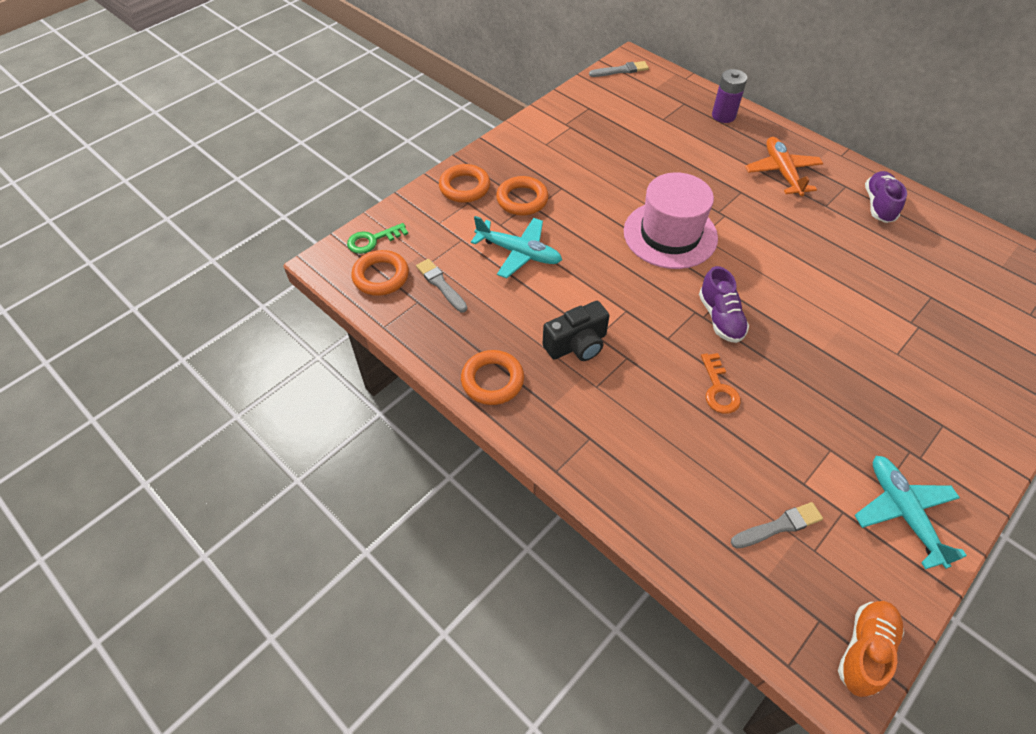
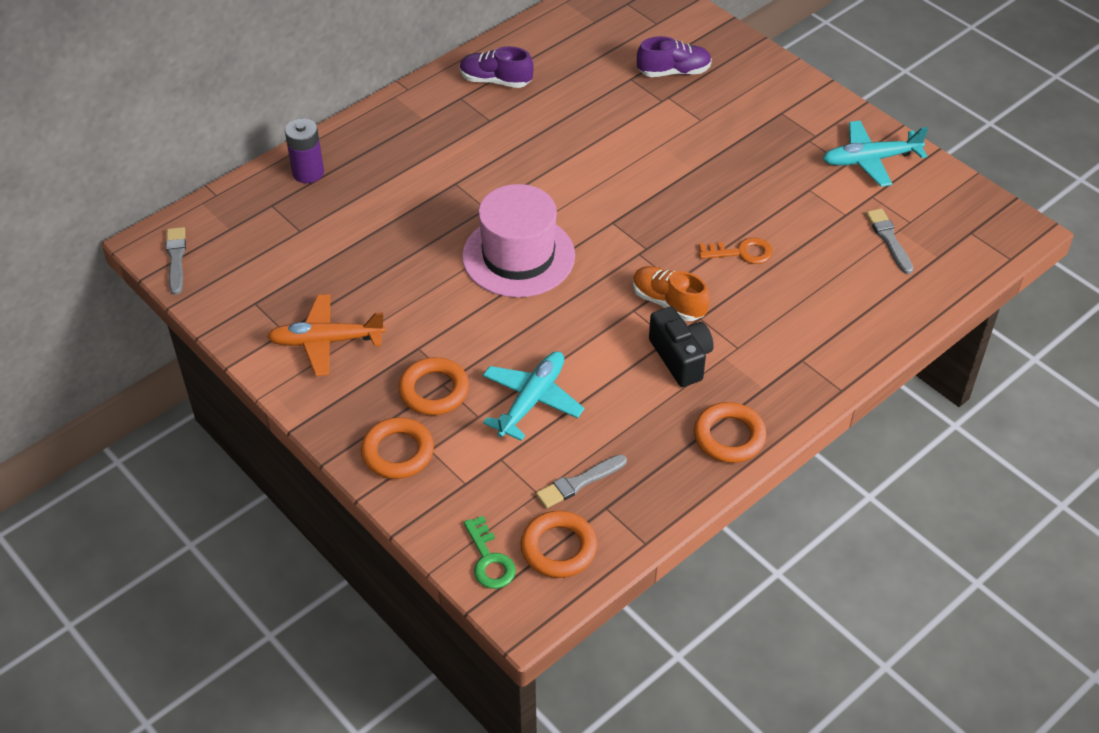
camera: 85 degrees left, 5 degrees down
(720, 318) = (649, 235): purple shoe -> purple shoe (674, 72)
(782, 172) = (427, 143): orange plane -> orange plane (326, 341)
(864, 650) = (991, 212): orange shoe -> orange shoe (668, 303)

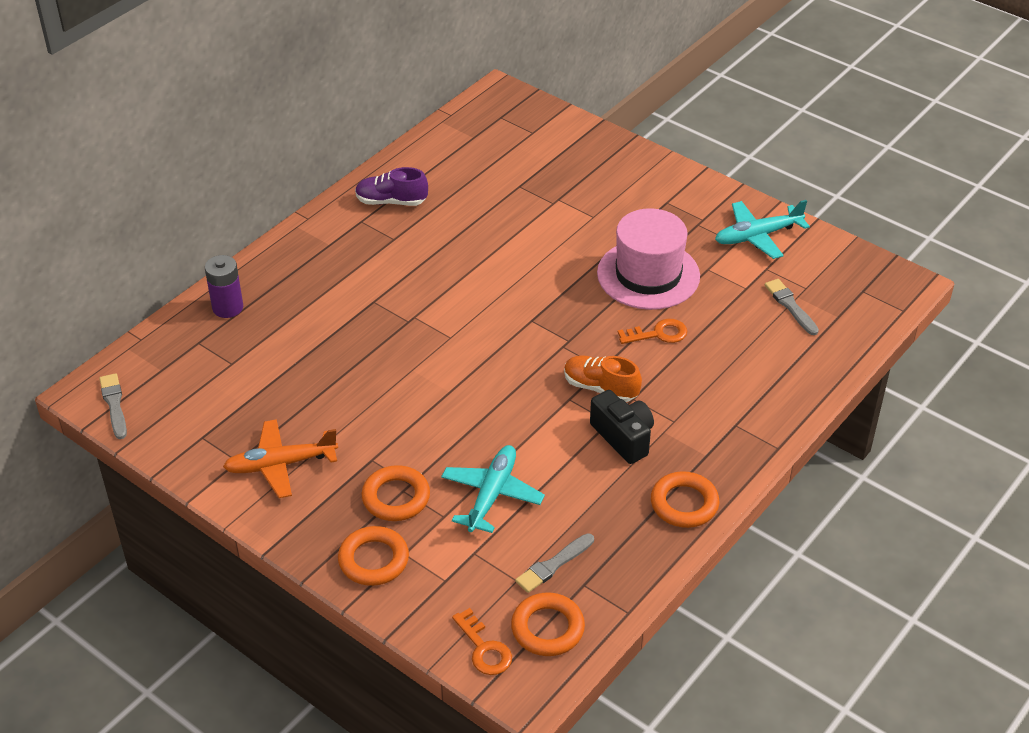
camera: 10 degrees left, 5 degrees down
(489, 560) = (484, 649): green key -> orange key
(518, 256) = (449, 362): pink hat -> pink hat (648, 275)
(674, 72) = (558, 175): purple shoe -> none

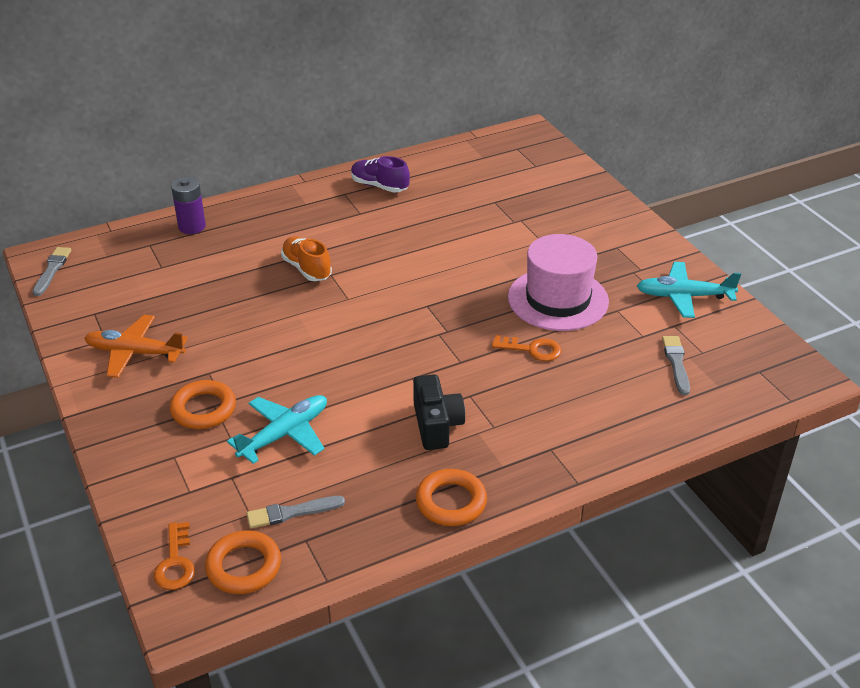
camera: 25 degrees right, 5 degrees down
(373, 560) = (145, 453): orange ring -> none
(600, 388) = (446, 378): orange shoe -> orange shoe (306, 269)

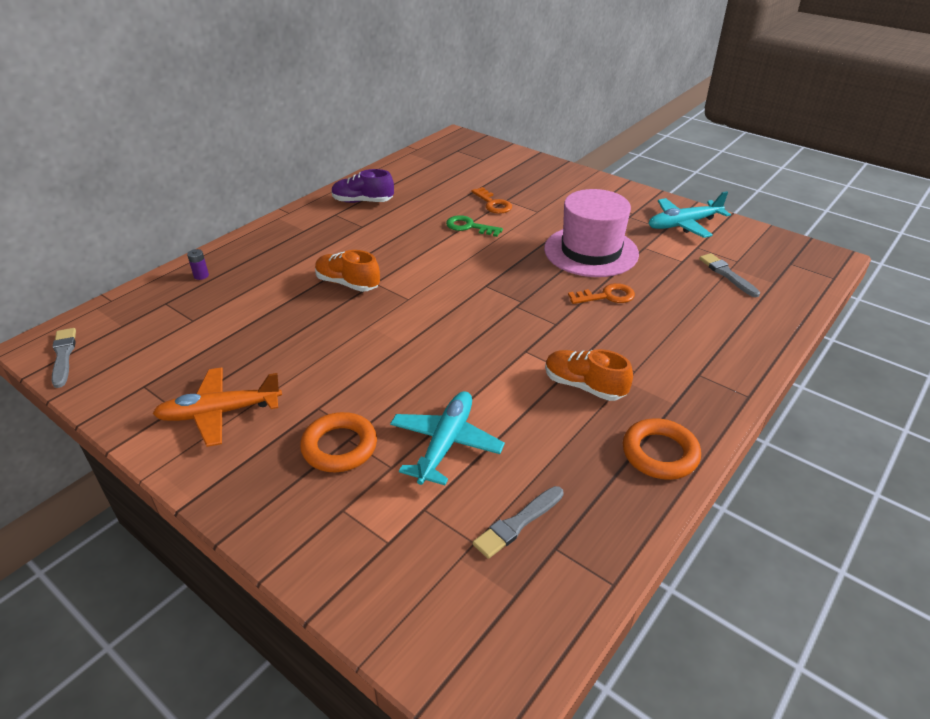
camera: 25 degrees left, 0 degrees up
(175, 563) = (433, 635): orange key -> orange key (493, 204)
(192, 226) = (201, 276): purple battery -> purple battery, size x0.50
(244, 566) = (514, 606): orange ring -> none
(436, 425) = (584, 386): black camera -> orange shoe
(459, 240) = (469, 227): none -> green key

